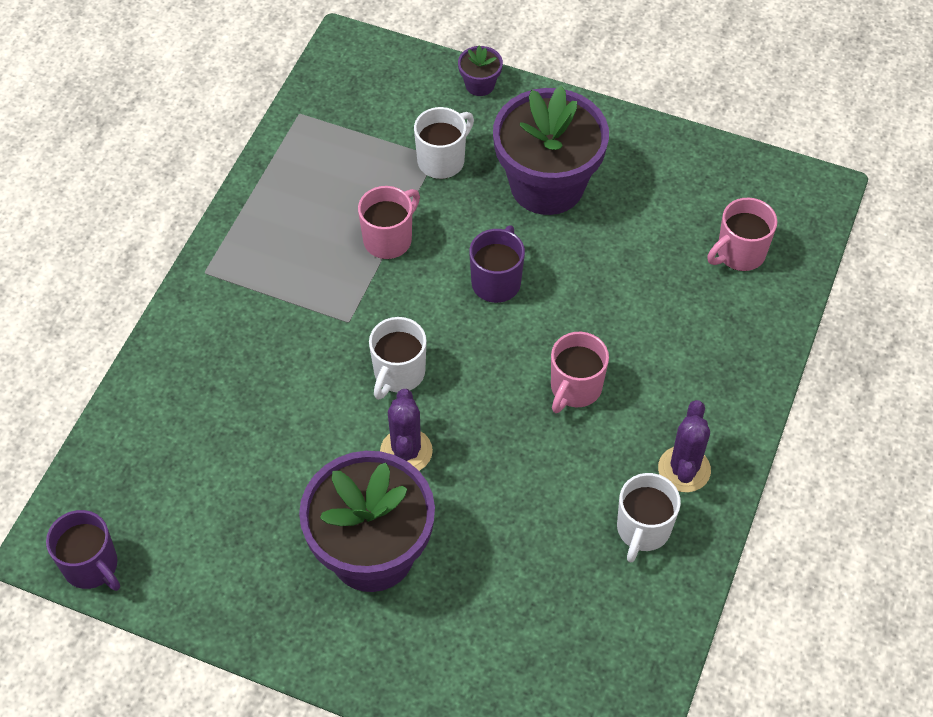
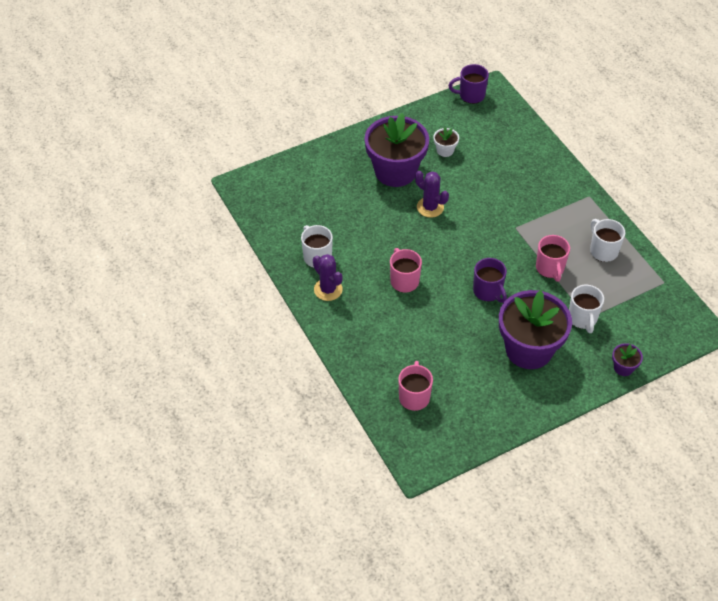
camera: 130 degrees right, 5 degrees down
(263, 514) = (445, 150): none -> white flower pot
(398, 374) = (471, 227): white mug -> white mug (603, 250)

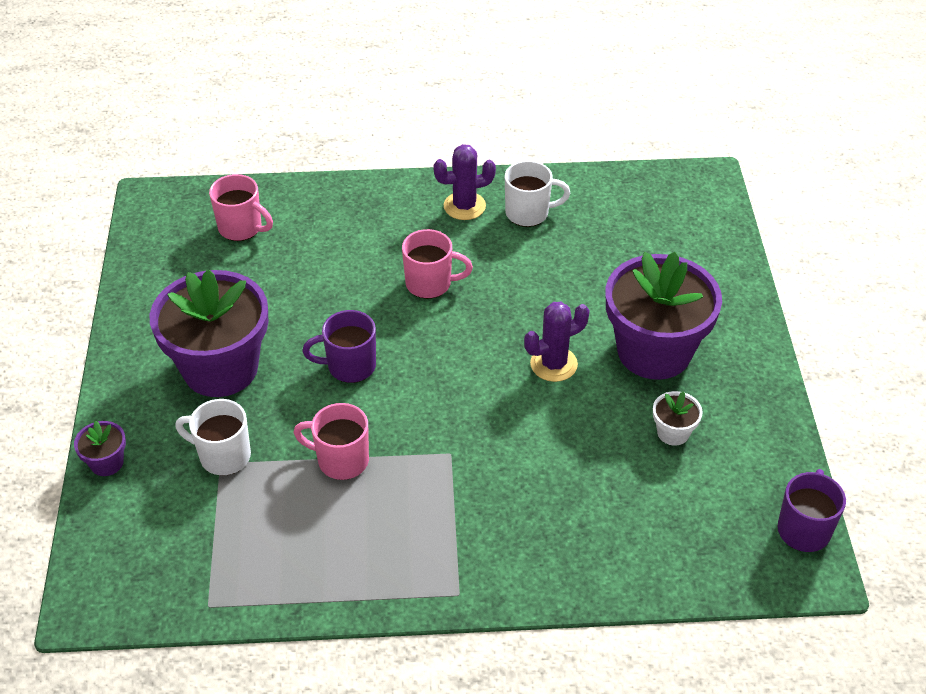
camera: 115 degrees right, 5 degrees down
(603, 250) = (329, 551): white mug -> none

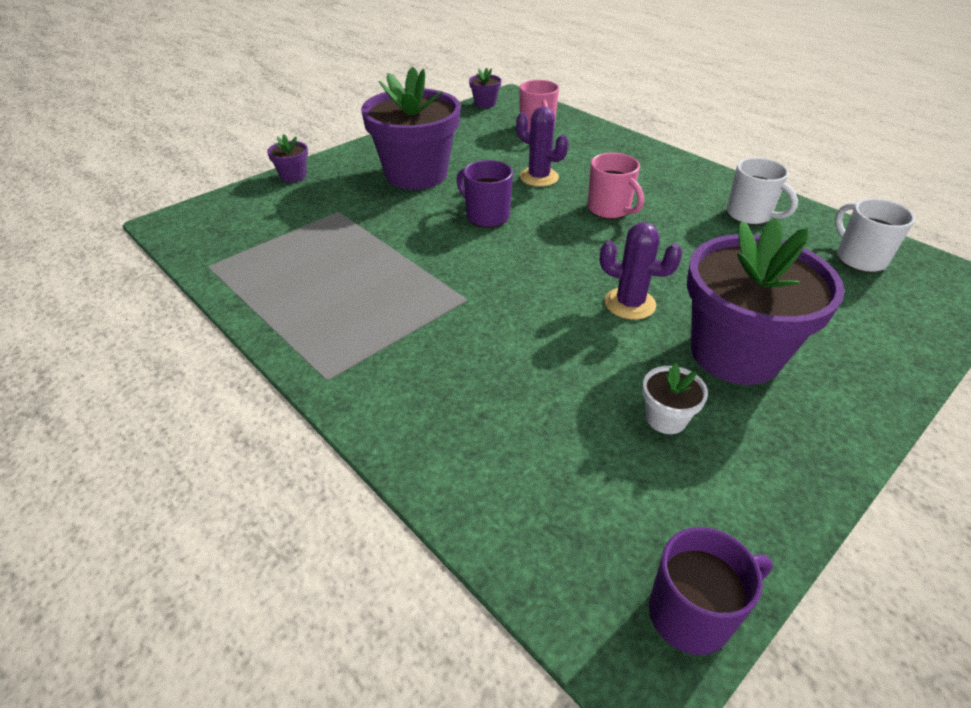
camera: 50 degrees right, 5 degrees down
(141, 228) = (485, 104): none -> purple flower pot
(223, 456) = (345, 209): white mug -> white mug (859, 258)
(341, 460) = (397, 254): pink mug -> none
(464, 206) = (702, 187): purple cactus -> purple cactus (539, 177)

